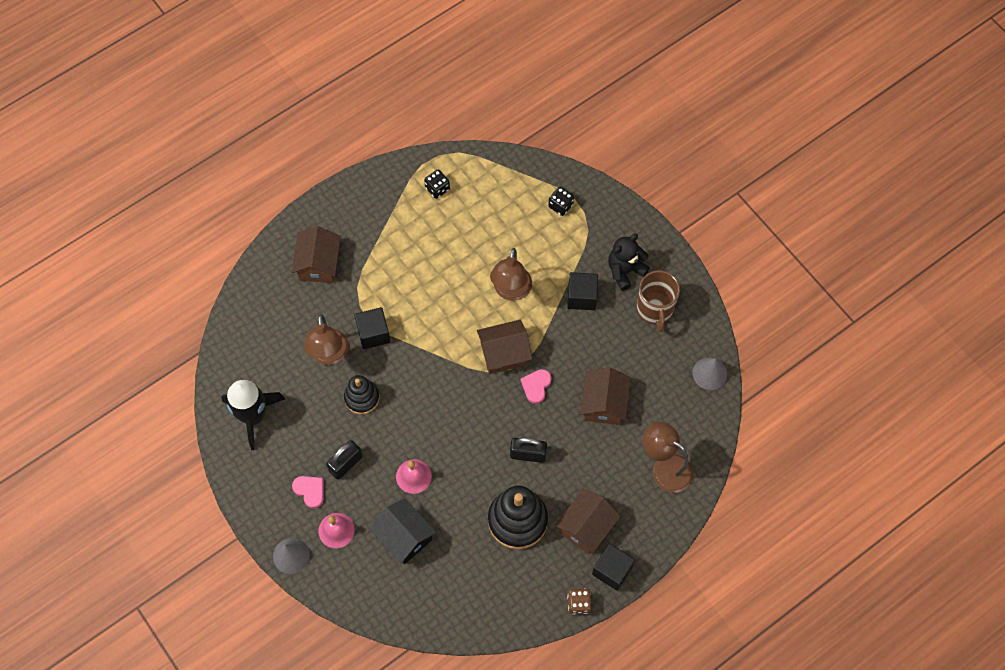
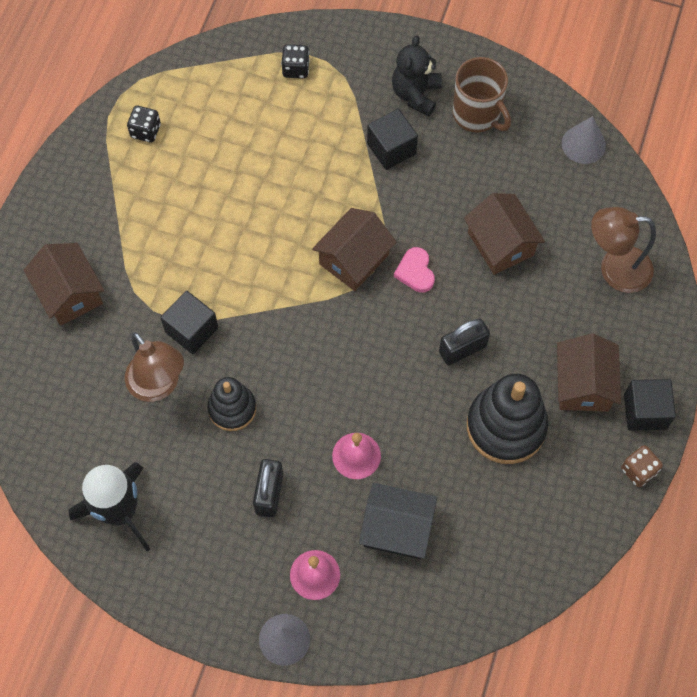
camera: 35 degrees left, 0 degrees up
(310, 491) = (251, 551): pink heart -> none
(511, 291) = (310, 189): brown lamp -> none

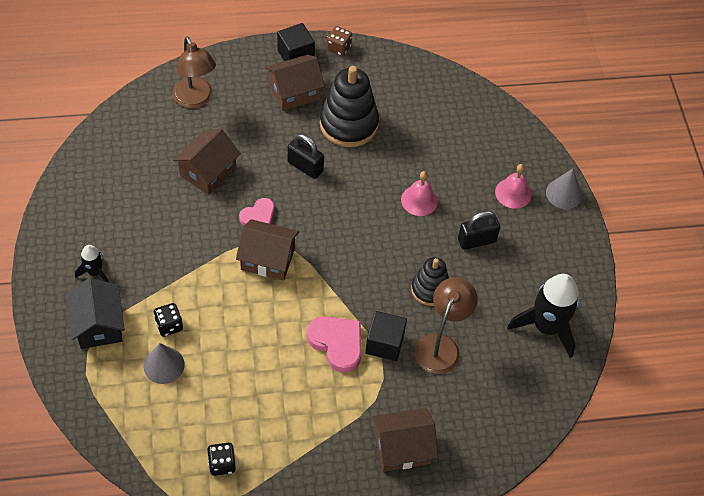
camera: 120 degrees left, 10 degrees down
(70, 293) = (402, 447): brown house -> brown house turned 45 degrees clockwise
(216, 283) = (337, 343): none -> pink heart
(295, 69) = (105, 371): black dice -> black dice (169, 325)
(391, 149) = (156, 270): black cube -> none
(397, 528) = (454, 159): black house -> black house (99, 325)
(416, 94) = (95, 272): black teddy bear -> black rocket
(477, 114) = (97, 223): brown mug -> none
(583, 144) = (95, 147): grey cone -> grey cone (164, 365)

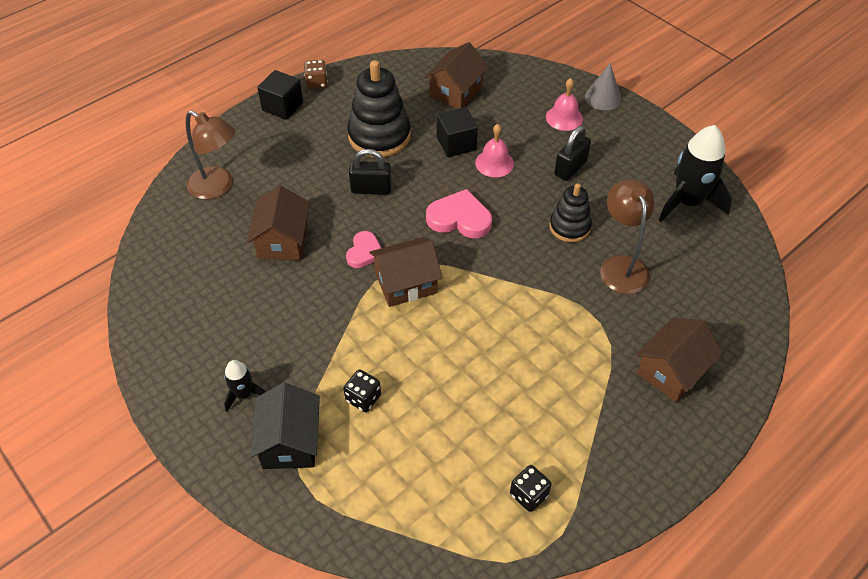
camera: 30 degrees left, 5 degrees down
(99, 325) = (290, 441): black house -> black house turned 45 degrees clockwise
(164, 365) = (390, 438): grey cone -> none
(294, 92) = (307, 135): brown house -> brown house (456, 91)
(337, 343) = (533, 318): pink heart -> pink heart (459, 218)
(384, 343) = (574, 293): black cube -> black cube (456, 143)

